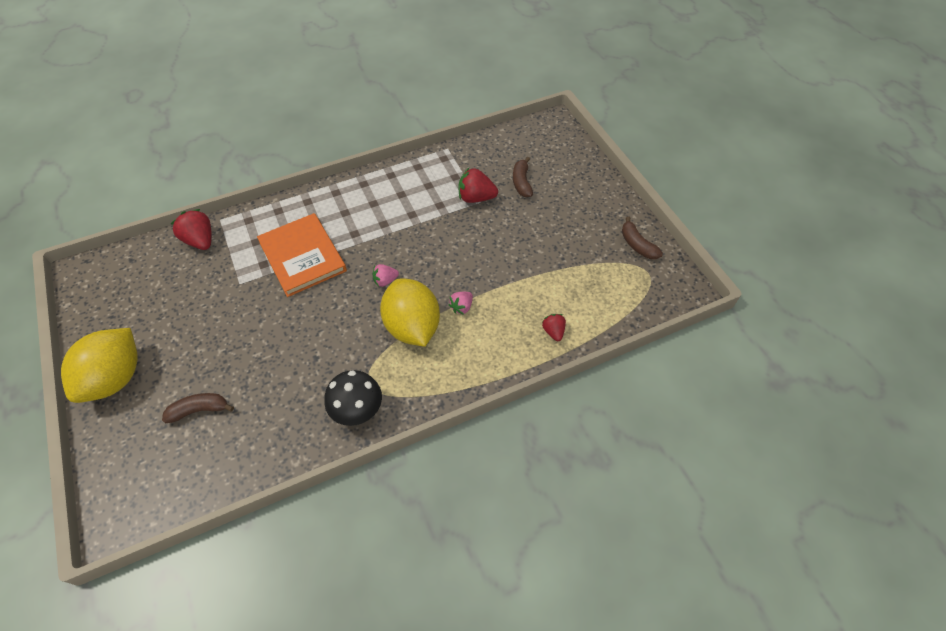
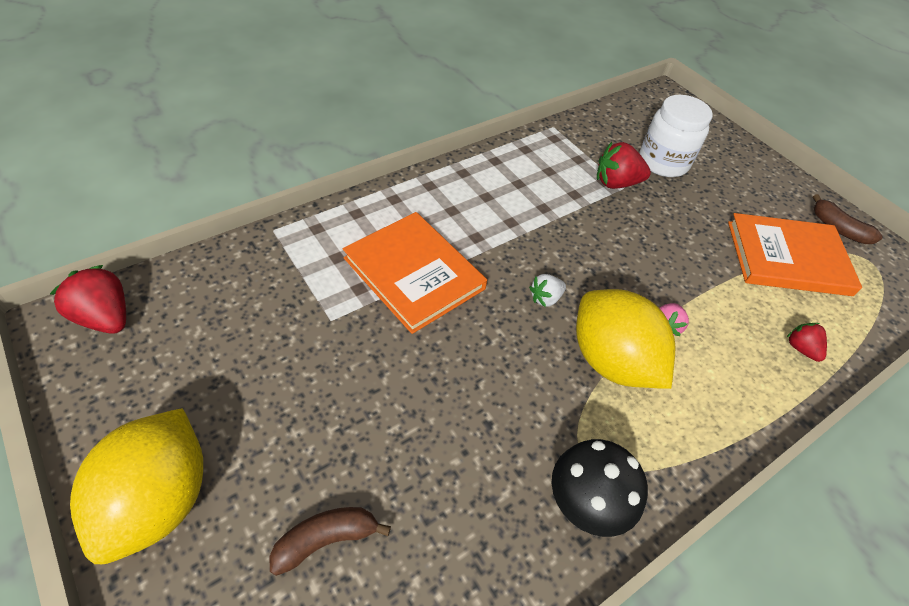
camera: 15 degrees left, 5 degrees down
(200, 240) = (251, 261): red strawberry -> red strawberry (105, 317)
(385, 281) = (545, 298): pink strawberry -> white strawberry
(521, 182) = (663, 162): brown banana -> white jar
(581, 265) = (787, 258): none -> orange book

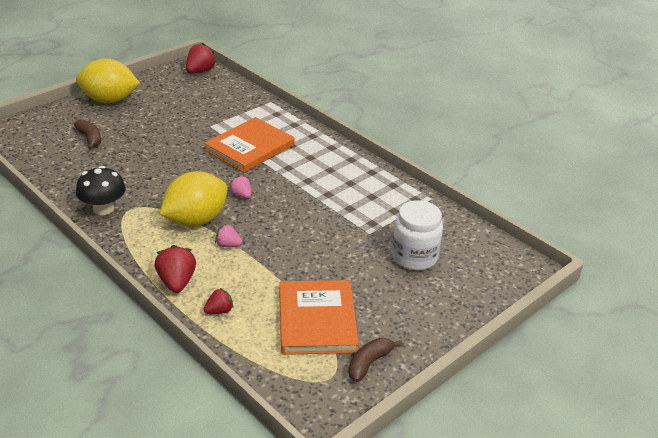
camera: 85 degrees right, 15 degrees down
(545, 298) = (241, 195): white strawberry -> pink strawberry
(616, 183) = (373, 229): red strawberry -> red strawberry (177, 282)

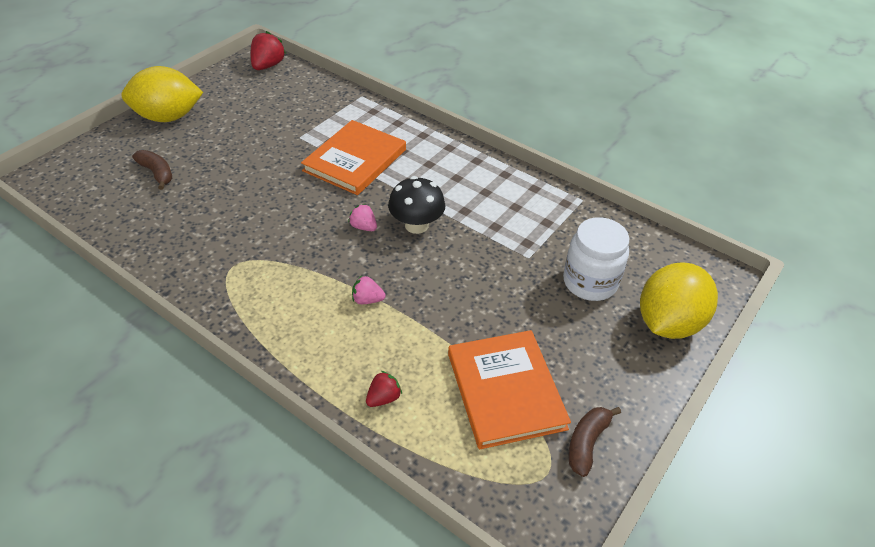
camera: 10 degrees left, 10 degrees up
(103, 209) = (199, 271): black mushroom -> black mushroom (416, 225)
(177, 282) = (319, 364): red strawberry -> none
(196, 220) = (318, 270): yellow lemon -> yellow lemon (668, 322)

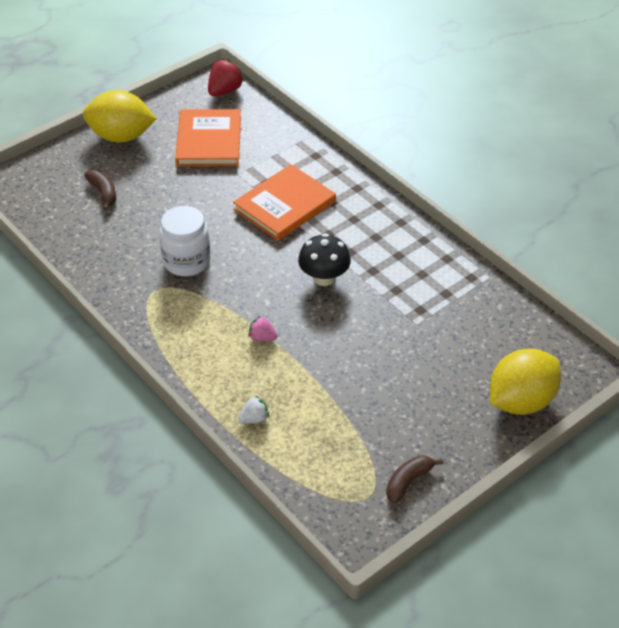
camera: 15 degrees right, 0 degrees up
(363, 227) = (276, 272): pink strawberry -> none
(383, 398) = (254, 419): red strawberry -> white strawberry
(505, 390) = (356, 431): orange book -> orange book (209, 141)
(590, 282) = (464, 354): white jar -> white jar (186, 261)

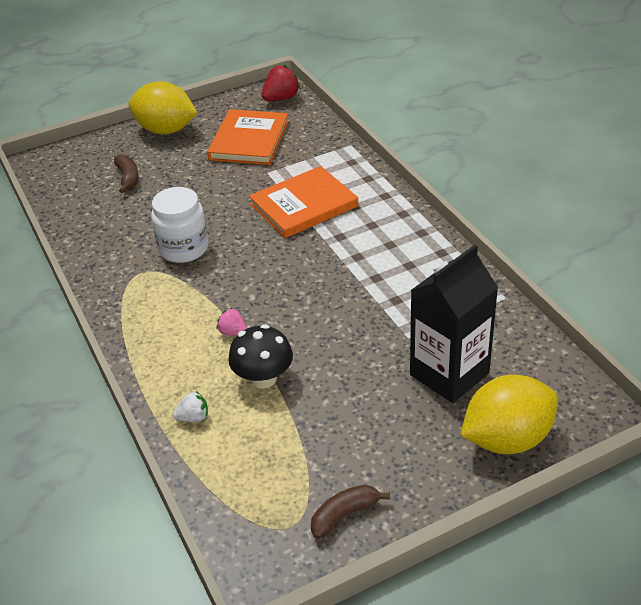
camera: 15 degrees right, 5 degrees down
(324, 278) = (321, 279): black mushroom -> black mushroom (263, 378)
(460, 352) = (449, 374): none -> black carton

